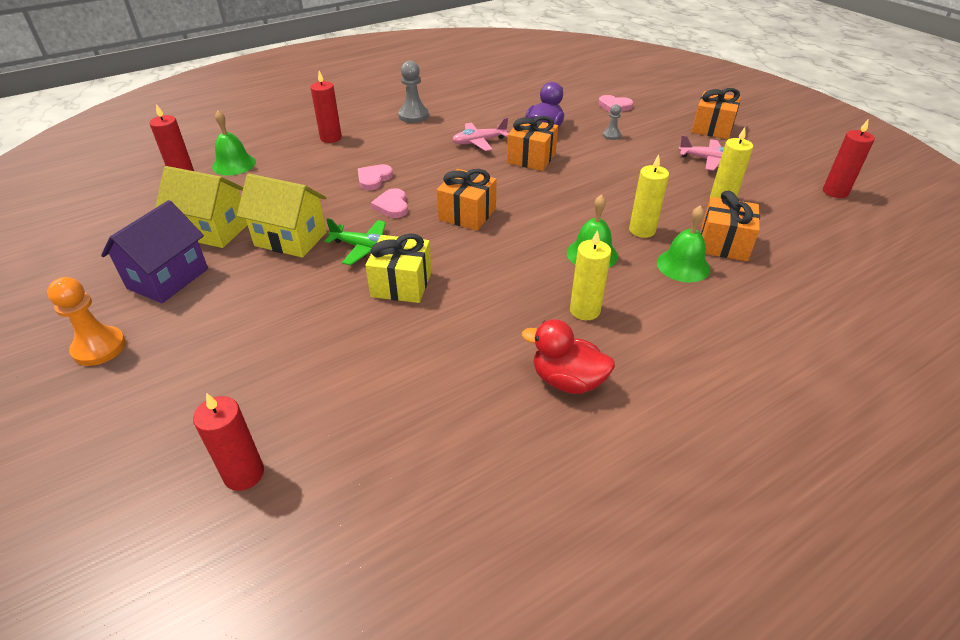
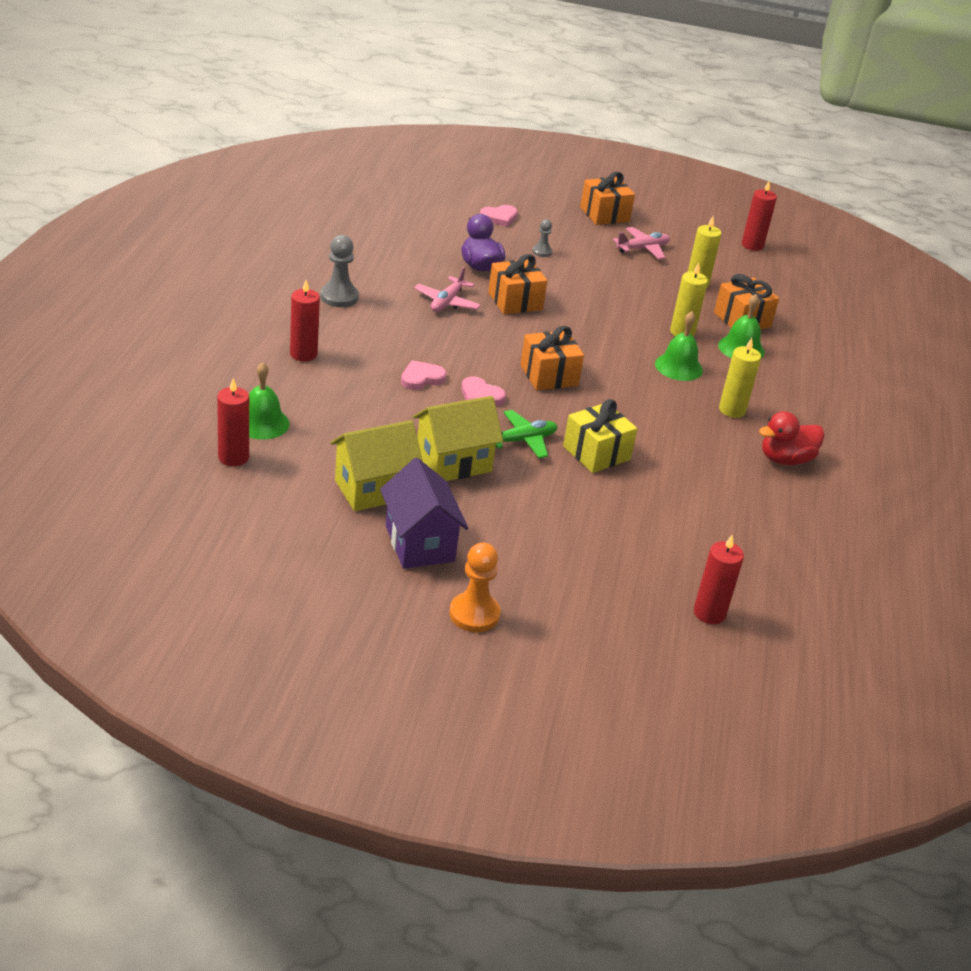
camera: 50 degrees left, 5 degrees down
(374, 179) = (421, 378): pink heart -> pink heart turned 75 degrees clockwise

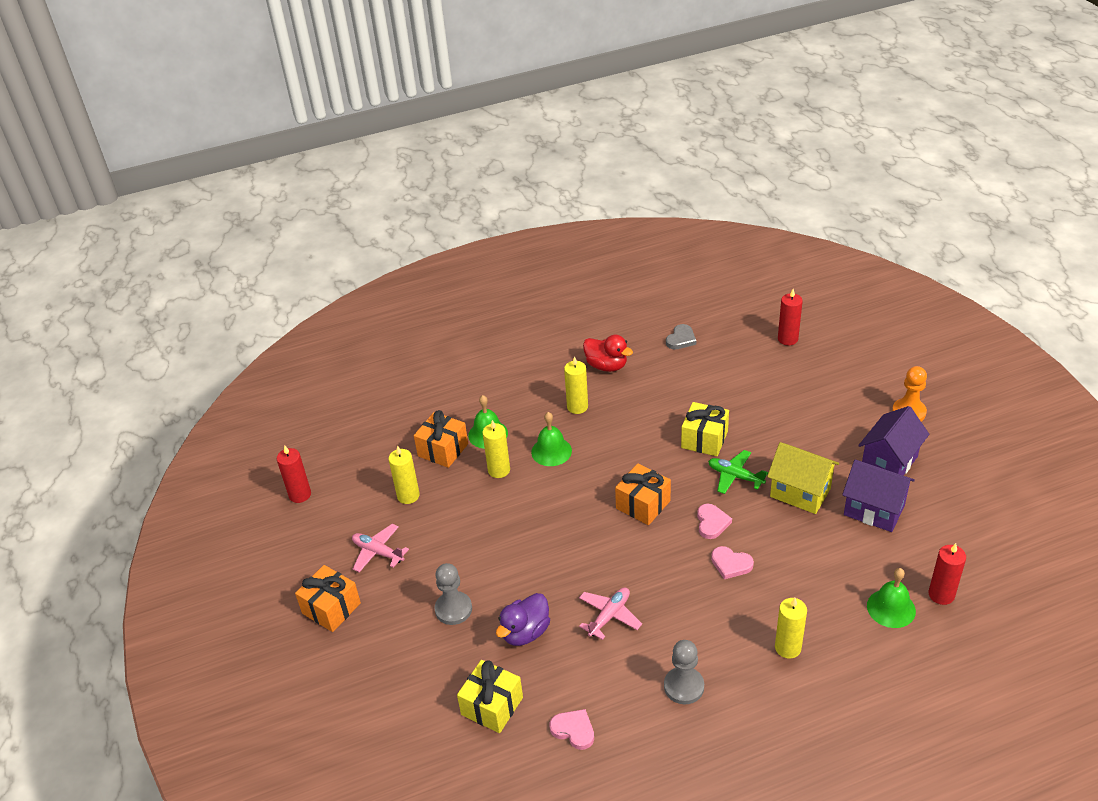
camera: 115 degrees left, 5 degrees up
(303, 354) = (788, 647): red candle -> yellow candle
(374, 489) = (874, 510): yellow house -> purple house
(432, 229) = (492, 706): none -> yellow gift
(447, 302) = (609, 616): pink plane -> pink plane turned 45 degrees counterclockwise
(499, 217) = (415, 674): pink heart -> pink heart (573, 730)
(515, 301) = (559, 578): orange gift -> none
(542, 252) = (453, 609): grey pawn -> grey pawn, size x1.77
(788, 533) = (681, 339): none -> grey heart

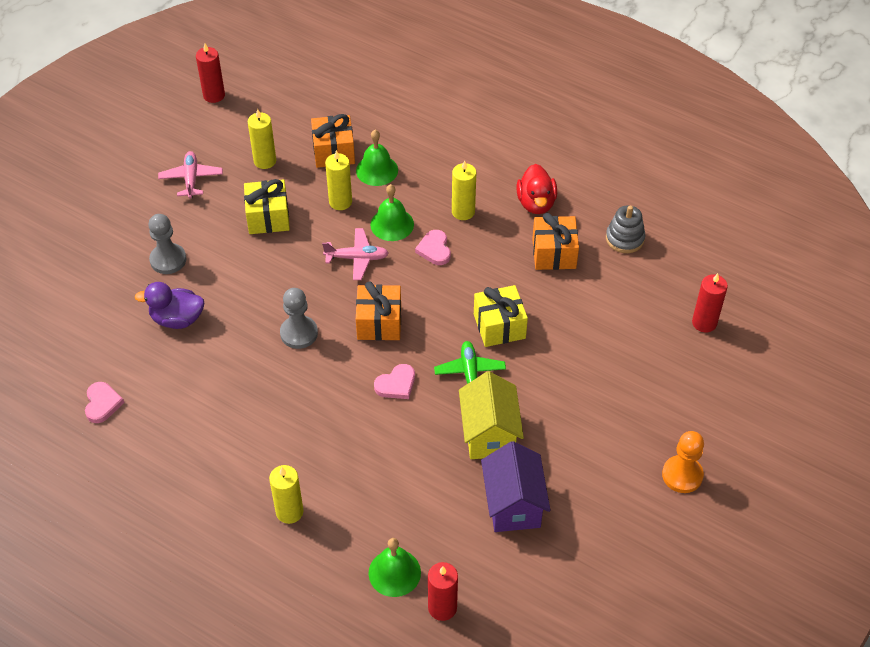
camera: 50 degrees right, 10 degrees up
(331, 608) = (116, 185): orange gift -> orange gift (554, 253)
(492, 706) = (91, 339): yellow gift -> yellow gift (268, 217)
(609, 616) = (234, 366): pink plane -> pink plane (357, 258)
(681, 339) = (624, 238): grey heart -> grey stacking toy
(684, 686) = (195, 456): grey pawn -> grey pawn (299, 333)
(731, 564) = (357, 423): pink heart -> pink heart (434, 249)
(889, 462) = (591, 489): purple house -> none

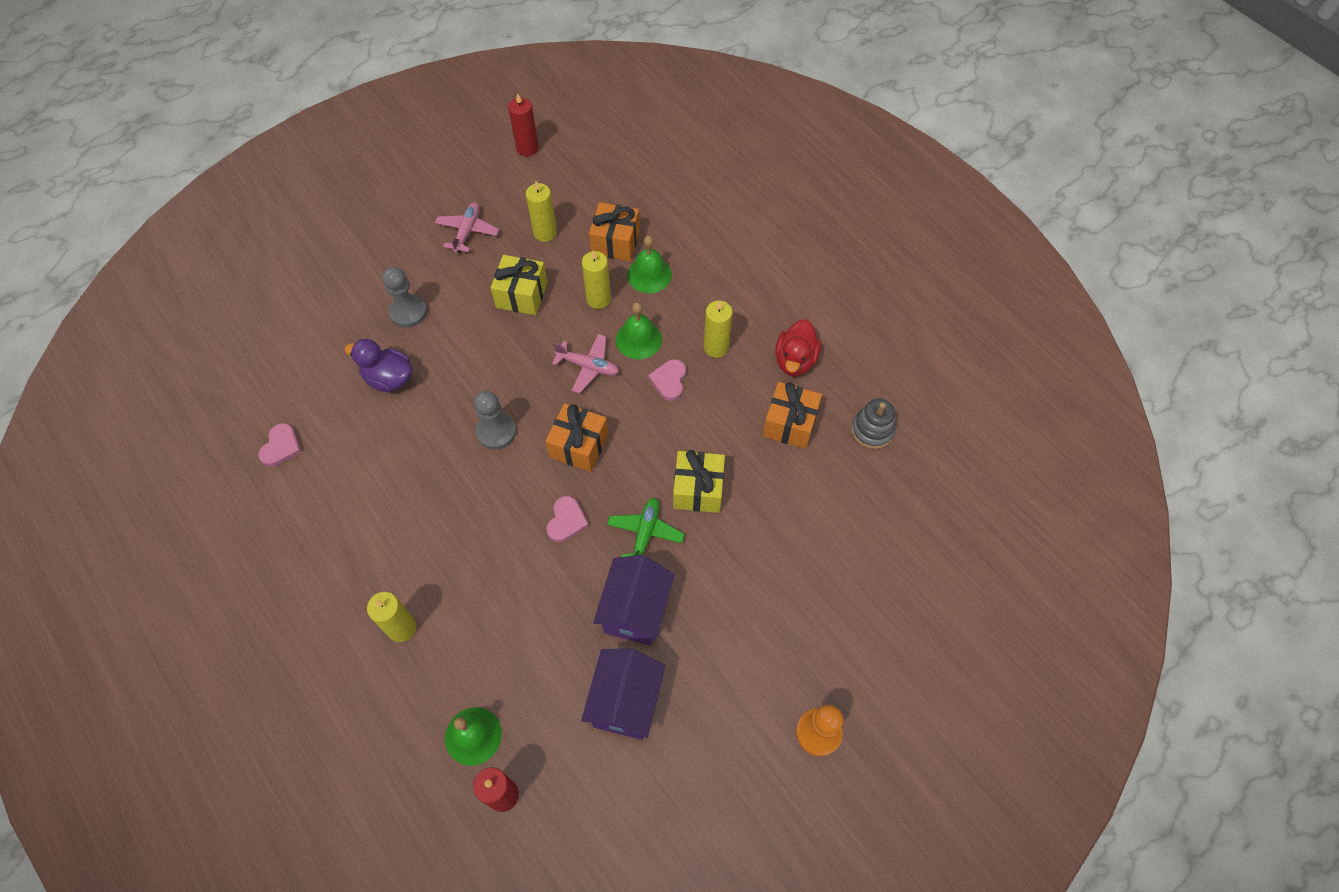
camera: 20 degrees right, 10 degrees up
(396, 384) = (566, 521): pink heart -> pink heart turned 60 degrees counterclockwise
(489, 434) = (635, 611): yellow house -> purple house
(704, 323) = (918, 557): red candle -> none

